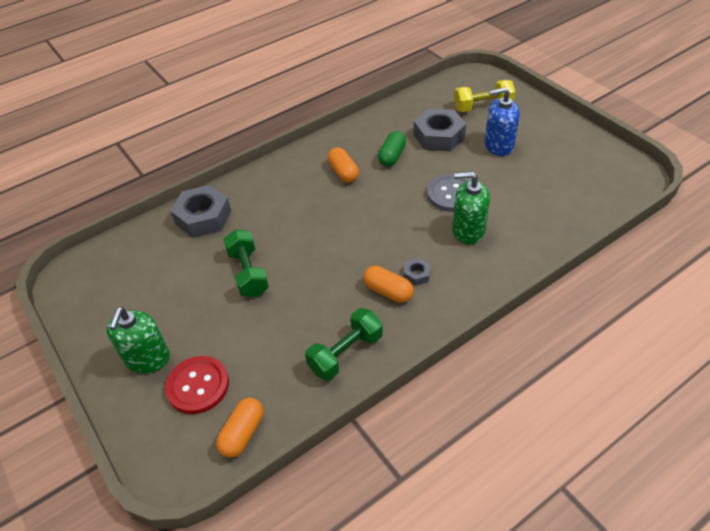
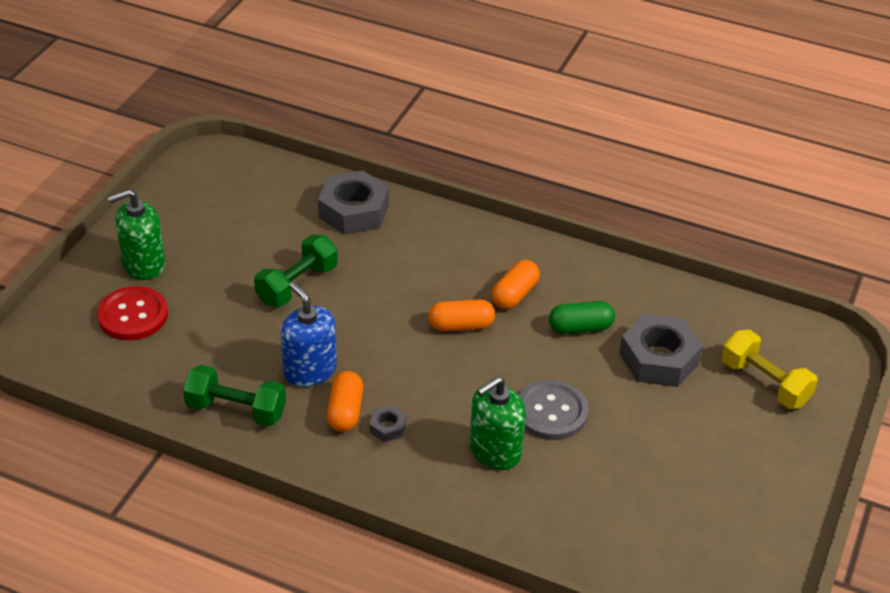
camera: 55 degrees right, 5 degrees down
(243, 433) = (98, 373): orange capsule -> orange capsule (461, 326)
(468, 231) = (495, 450): green soap dispenser -> green soap dispenser turned 105 degrees counterclockwise
(498, 145) = (689, 428): blue soap dispenser -> blue soap dispenser (310, 370)

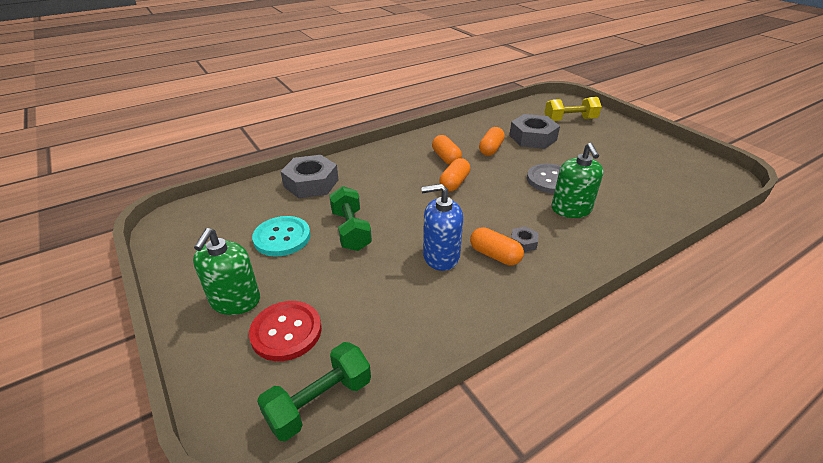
camera: 55 degrees left, 5 degrees down
(236, 410) = (452, 310): green dumbbell -> green dumbbell (319, 402)
(246, 243) = (282, 237): none -> turquoise button
(580, 327) = (490, 149): green capsule -> orange capsule

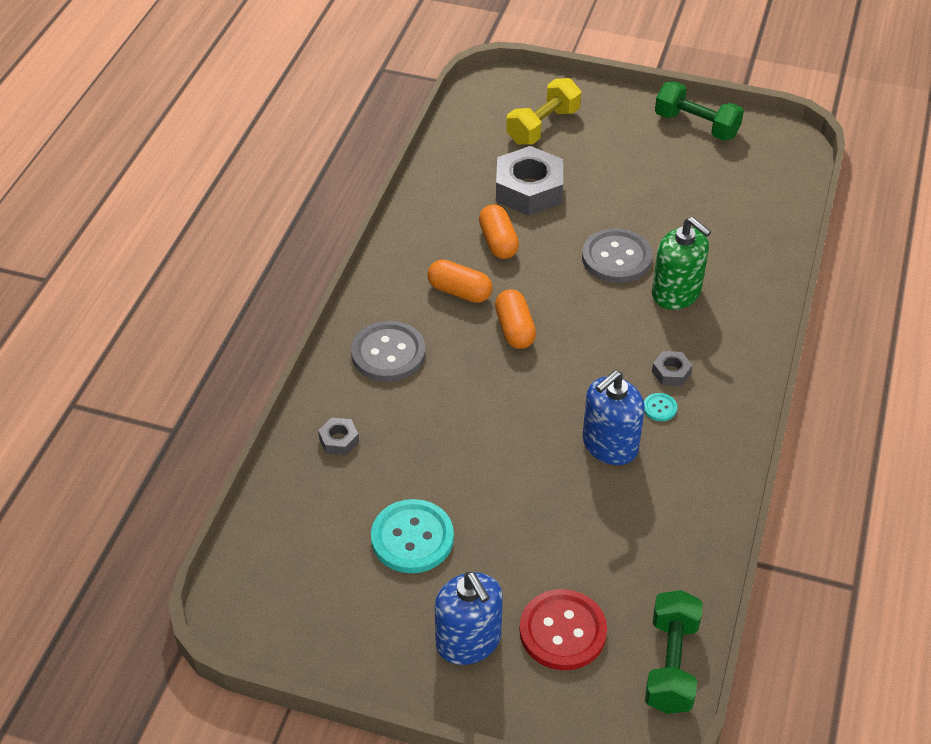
camera: 40 degrees left, 10 degrees up
(235, 301) = (468, 641): green soap dispenser -> blue soap dispenser
(311, 183) = (339, 440): grey nut -> grey nut, size x0.46
(351, 230) = (477, 476): green dumbbell -> green dumbbell (696, 125)
(380, 164) = (388, 353): none -> grey button
(494, 255) = (659, 408): orange capsule -> turquoise button

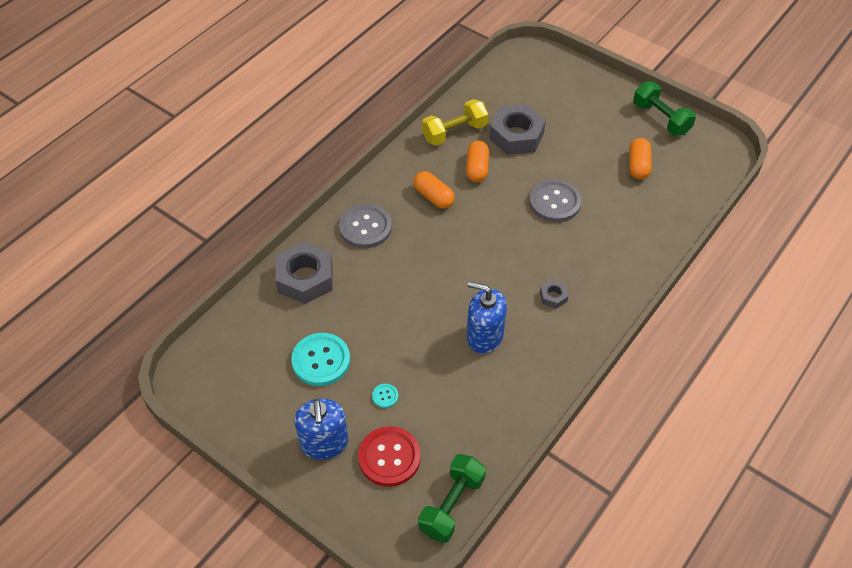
camera: 20 degrees right, 5 degrees up
(339, 440) = (305, 278): grey nut -> grey nut, size x2.18
(515, 329) = (458, 234): orange capsule -> orange capsule (638, 166)
(543, 126) = (549, 92): yellow dumbbell -> yellow dumbbell (454, 132)
(609, 445) = (484, 336): blue soap dispenser -> blue soap dispenser turned 45 degrees clockwise
(659, 408) = (532, 320): turquoise button -> turquoise button (385, 396)
(676, 293) = (585, 240): green soap dispenser -> none

